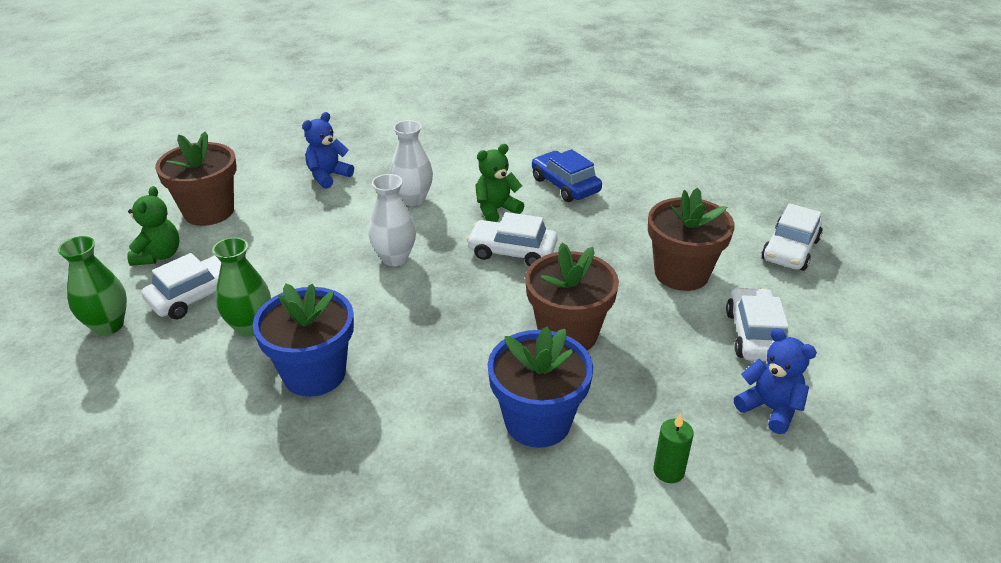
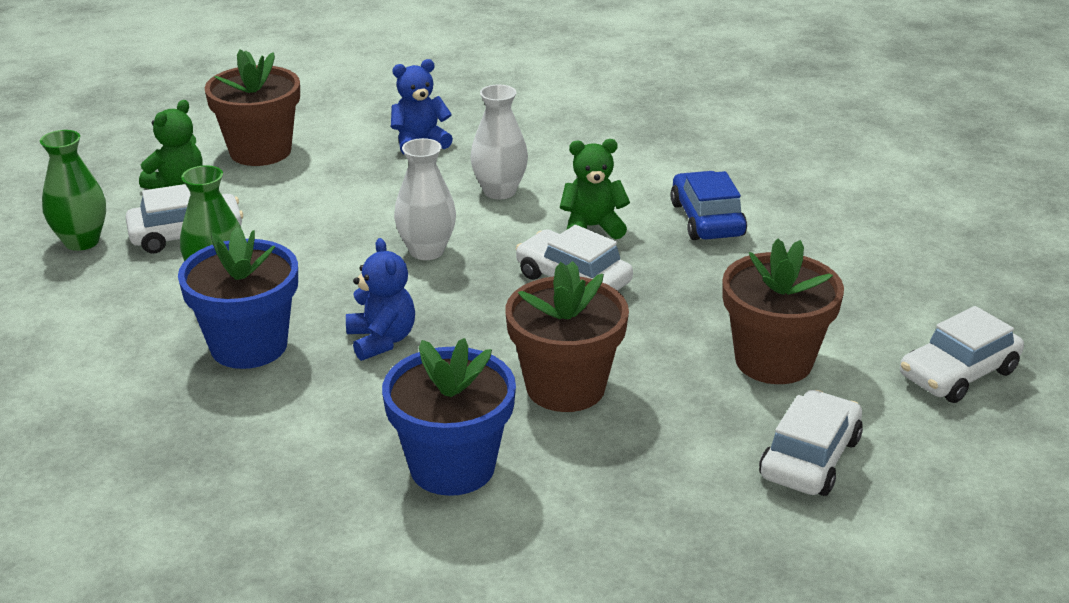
camera: 25 degrees right, 5 degrees down
(668, 471) = (563, 565): green candle -> none
(769, 408) = (753, 543): blue teddy bear -> blue teddy bear (381, 340)

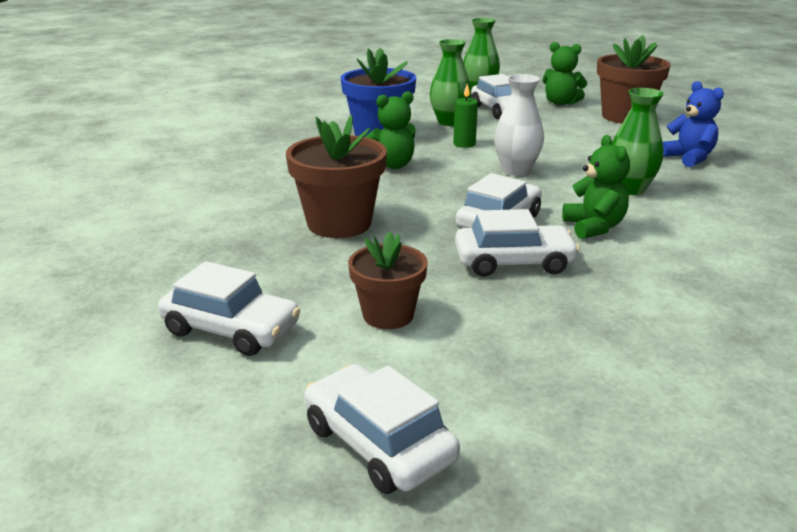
camera: 85 degrees right, 5 degrees down
(318, 277) = (464, 144): none -> green candle
(381, 340) = (392, 165): blue teddy bear -> green teddy bear
(452, 467) = (248, 193): blue flower pot -> none
(499, 191) = (630, 189): white vase -> green vase
(667, 282) = (513, 262): none -> white car
(706, 219) = (651, 282): blue car -> none
(773, 361) = (388, 315): brown flower pot -> brown flower pot, size x0.64

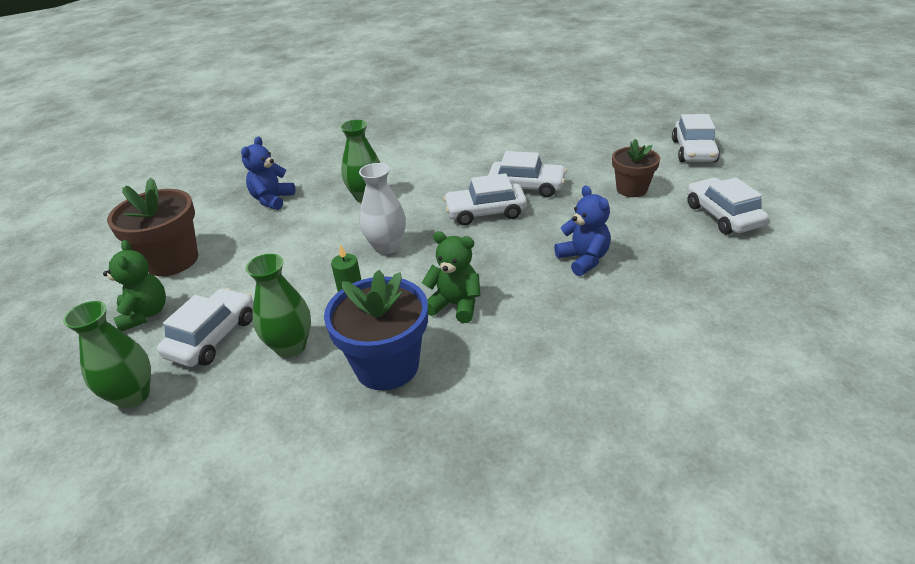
camera: 130 degrees left, 10 degrees up
(339, 223) = (583, 259): brown flower pot -> blue teddy bear
(513, 262) = (526, 186): white car -> white car turned 150 degrees clockwise
(594, 227) = (446, 185): green teddy bear -> none

